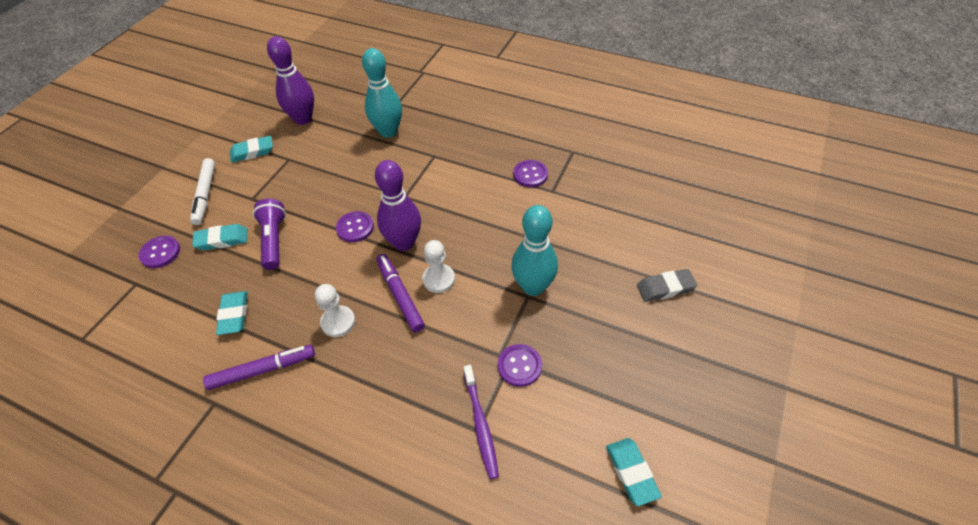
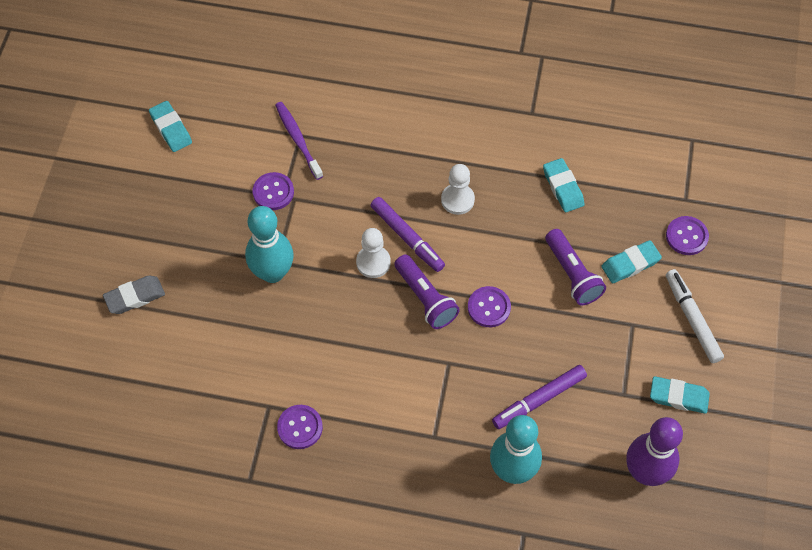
camera: 165 degrees right, 10 degrees up
(252, 152) = (678, 397): turquoise eraser -> turquoise eraser turned 45 degrees clockwise
(262, 370) = (505, 145): purple marker -> purple marker (539, 400)
(404, 243) = (425, 299): purple bowling pin -> purple flashlight

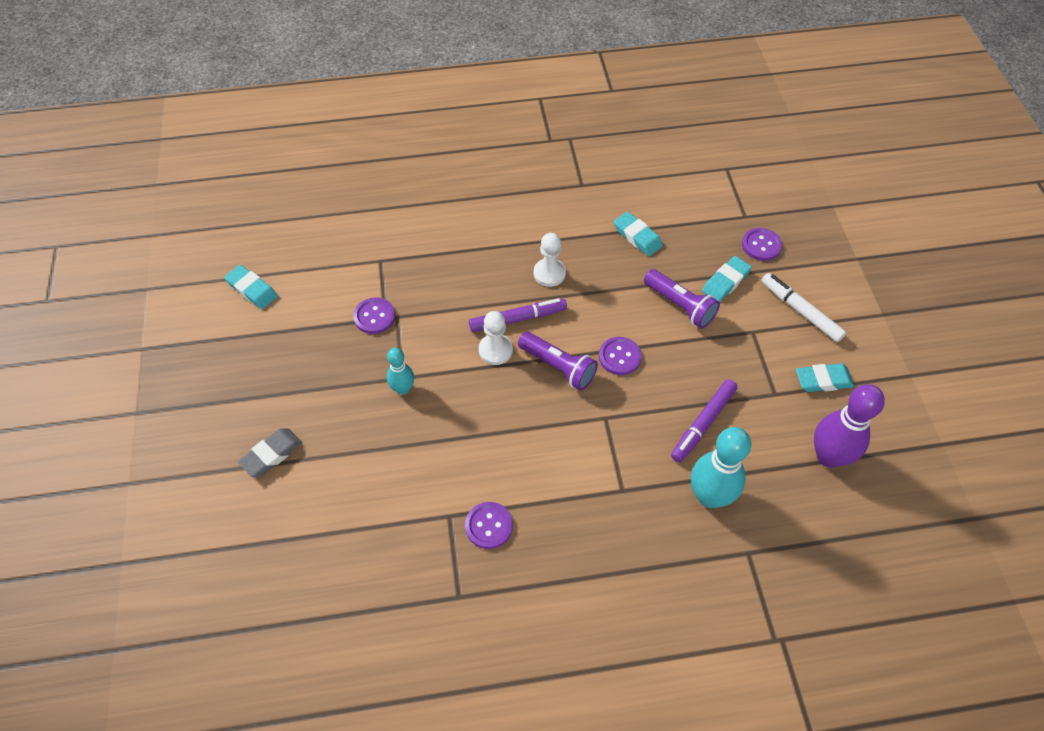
camera: 20 degrees left, 5 degrees down
(273, 272) = (403, 389): turquoise bowling pin -> turquoise bowling pin, size x0.57
(298, 139) = (380, 265): purple toothbrush -> none
(407, 238) = (517, 319): purple marker -> purple marker turned 45 degrees counterclockwise

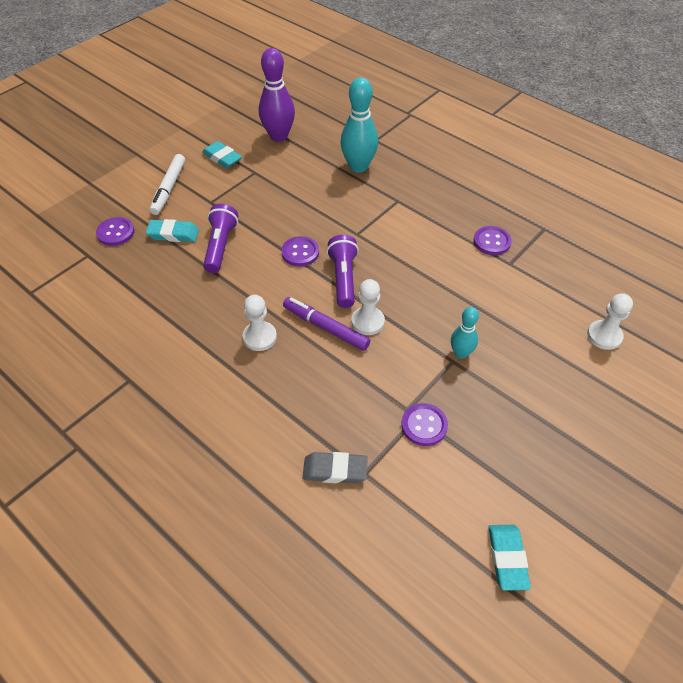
camera: 130 degrees left, 5 degrees down
(271, 454) = (601, 390): grey eraser -> grey eraser (335, 470)
(304, 511) = (604, 336): none -> white pawn
(637, 237) = (167, 306): turquoise eraser -> none
(703, 424) = (311, 190): purple marker -> none

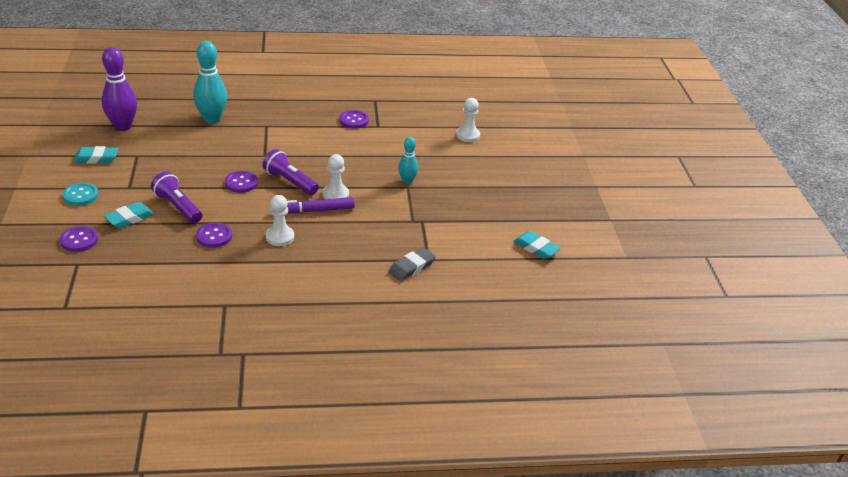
camera: 50 degrees left, 15 degrees down
(169, 188) = (80, 195): white marker -> turquoise button
(424, 425) = (430, 222): purple button -> purple button (214, 236)

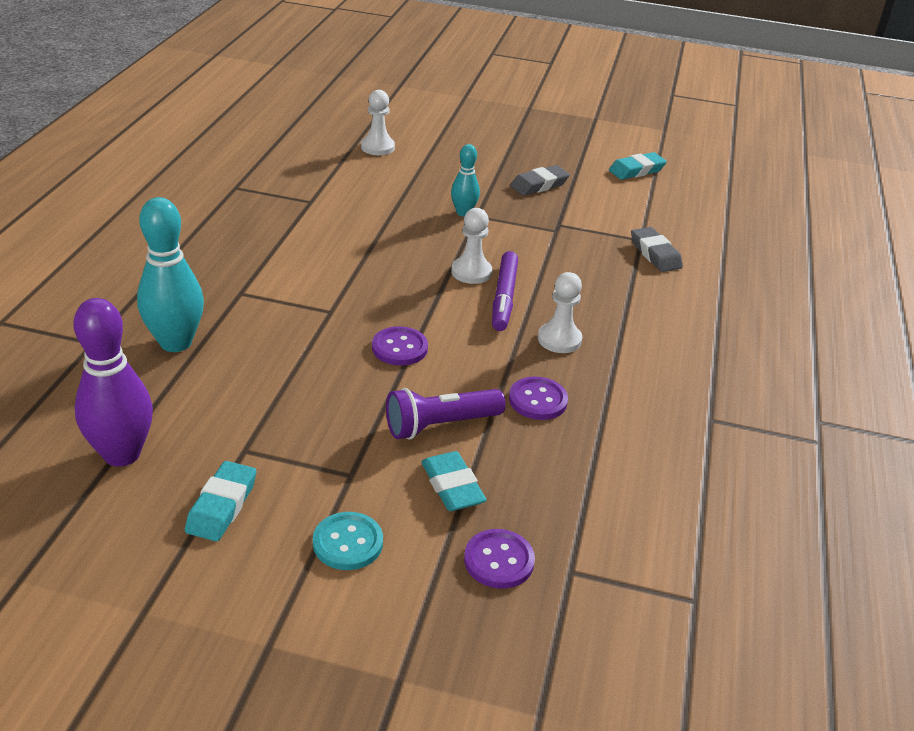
camera: 70 degrees left, 0 degrees up
(290, 182) = (419, 303): purple flashlight -> none
(354, 120) = (281, 215): purple button -> none
(472, 206) = (539, 185): none -> grey eraser

